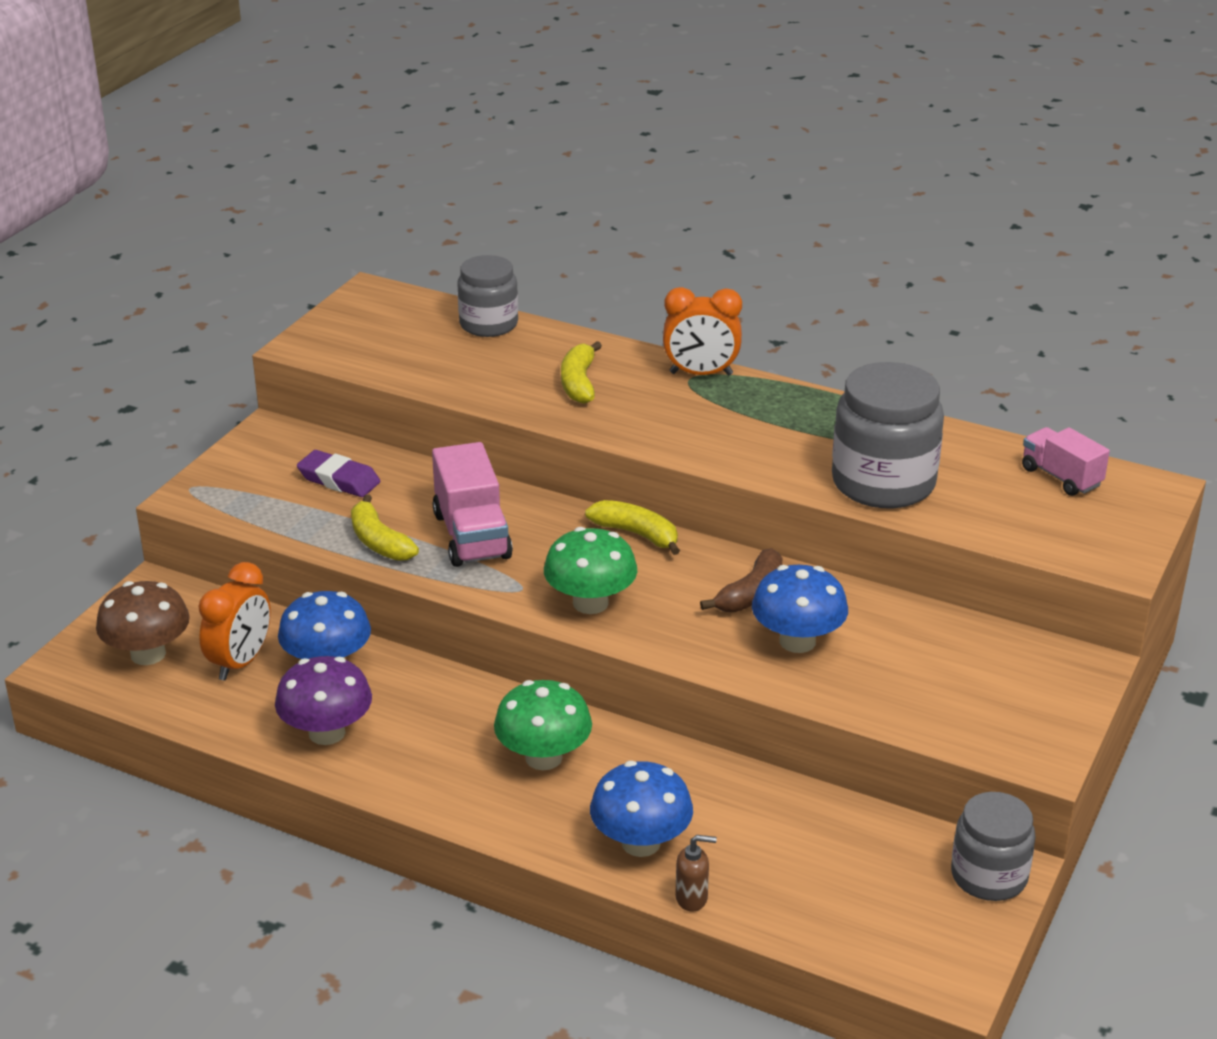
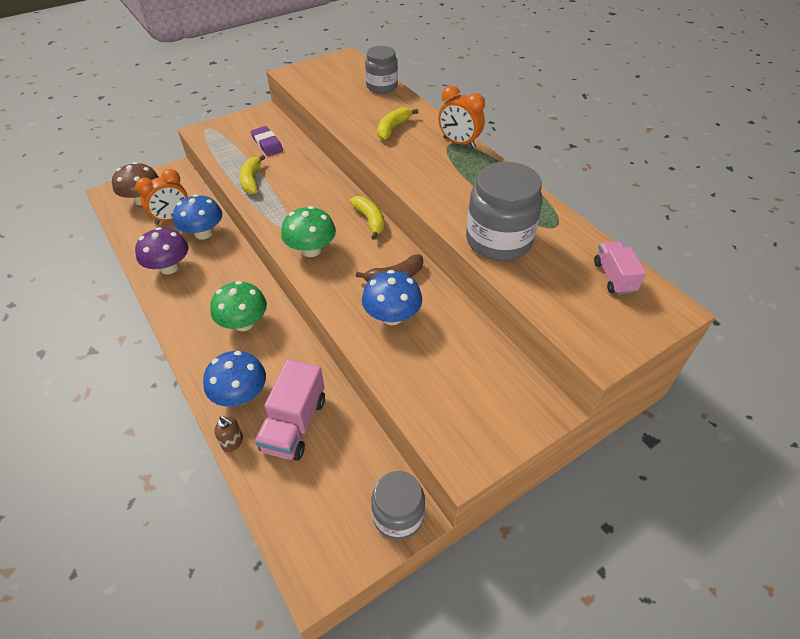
camera: 30 degrees right, 15 degrees up
(472, 536) = (294, 192): pink truck -> pink truck (294, 424)

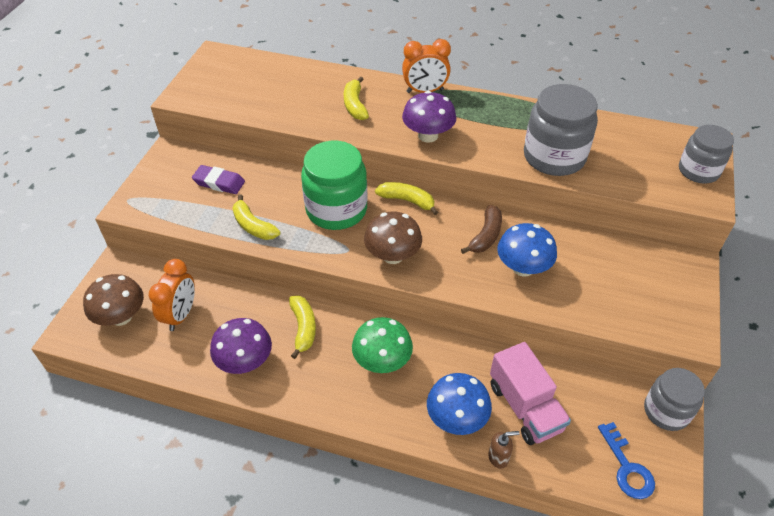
camera: 40 degrees left, 0 degrees up
(203, 233) = (235, 309): blue mushroom -> none
(225, 270) = (303, 328): none -> yellow banana
(310, 528) = (627, 467): none -> blue key
(311, 250) = (393, 255): green mushroom -> brown mushroom
(315, 199) = (336, 210): none -> green jar
(381, 86) = (291, 69): grey jar -> grey jar (698, 171)
(417, 173) = (428, 135): none -> purple mushroom
(614, 277) = (653, 140): pink truck -> none

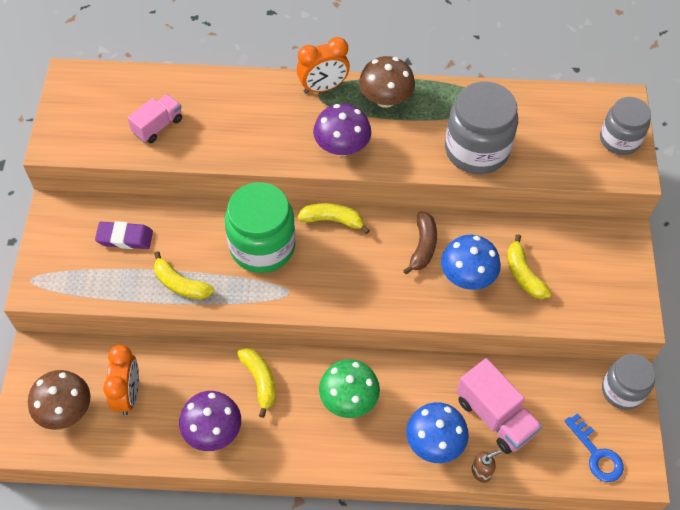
camera: 15 degrees left, 10 degrees up
(272, 97) = (158, 126): none -> pink truck
(355, 105) = (252, 121): yellow banana -> yellow banana (523, 274)
(393, 255) = (335, 289): brown mushroom -> brown mushroom (385, 99)

